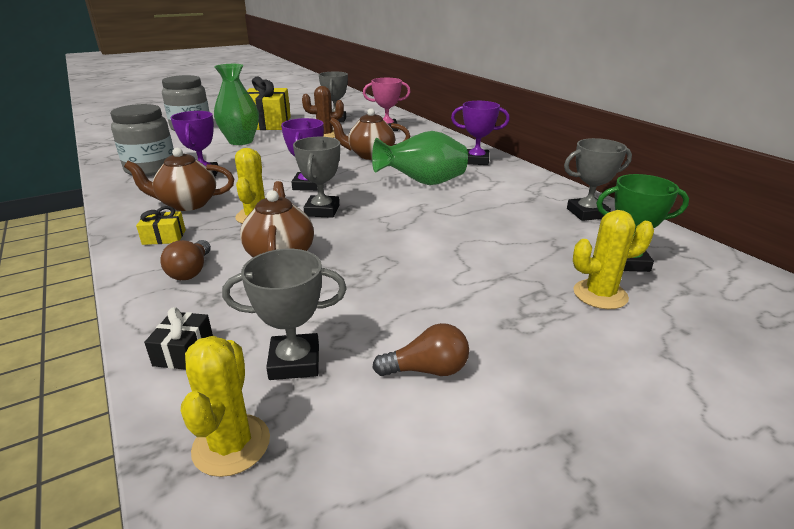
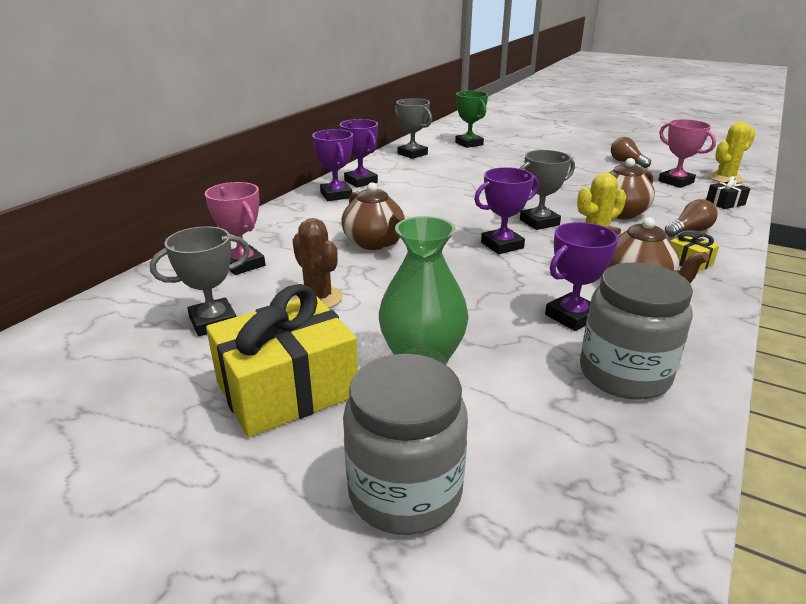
camera: 120 degrees left, 0 degrees up
(294, 362) = (675, 182): grey trophy -> pink trophy
(423, 183) = (425, 203): green vase -> none
(503, 173) = (361, 181): none -> purple trophy
(600, 294) = (512, 145): yellow cactus -> none

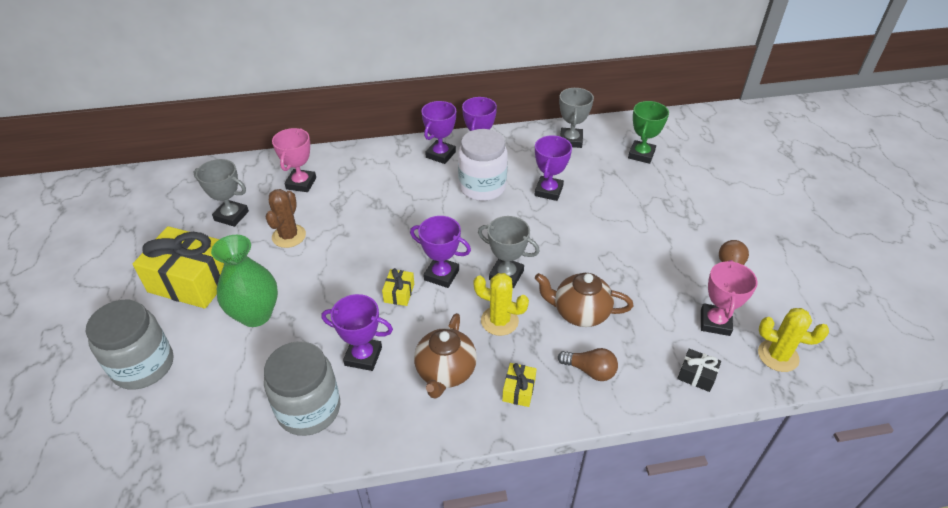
camera: 50 degrees right, 15 degrees up
(374, 243) = (382, 216): brown teapot -> none
(411, 195) = (482, 187): none -> white jar
(459, 178) = (548, 191): none -> purple trophy
(500, 270) = (399, 293): none -> yellow gift

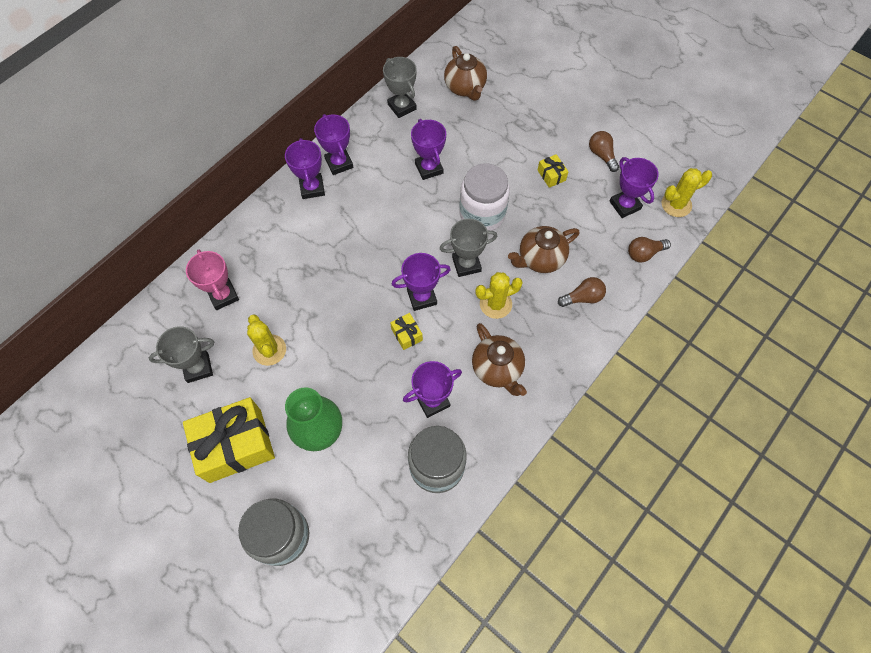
camera: 40 degrees left, 20 degrees up
(289, 236) = (269, 350): brown cactus -> yellow cactus
(482, 187) = (376, 198): white jar -> white jar (482, 214)
(518, 390) = (553, 345): yellow gift -> yellow gift (551, 175)
(641, 154) = (465, 88): green trophy -> brown teapot
(696, 375) = (644, 253): black gift -> brown light bulb
(715, 322) = (625, 205): pink trophy -> purple trophy

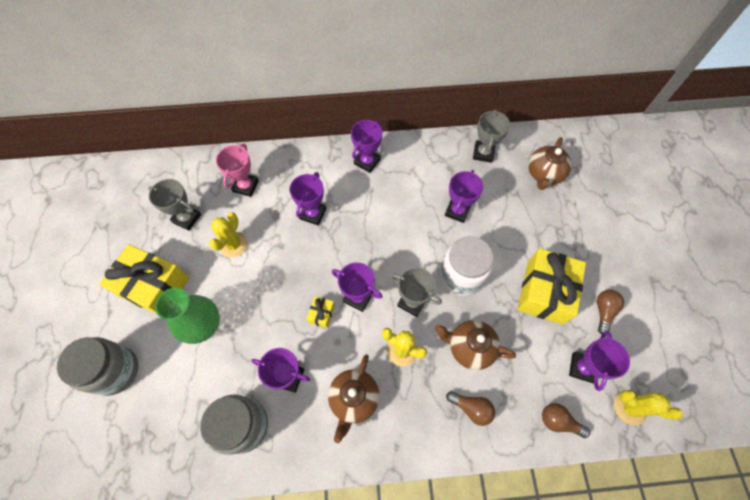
camera: 45 degrees right, 0 degrees up
(339, 163) = (401, 159): purple trophy -> purple trophy (313, 214)
(551, 175) = (544, 292): yellow gift -> yellow gift, size x2.33

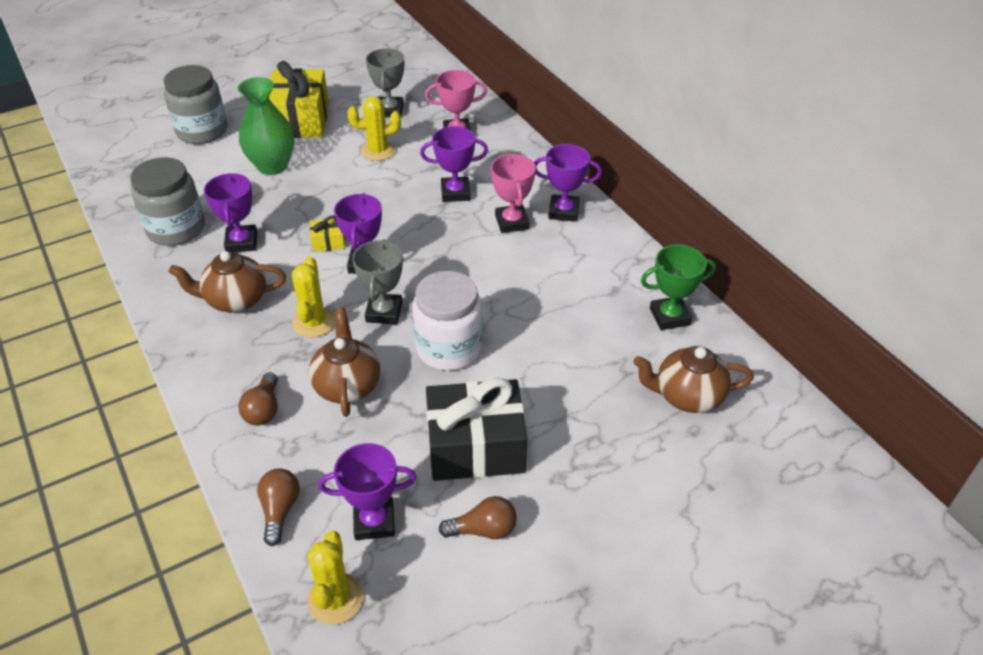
camera: 65 degrees right, 20 degrees down
(362, 194) = (512, 222): none -> pink trophy
(457, 211) = (549, 316): purple trophy -> none
(483, 153) = (669, 316): grey trophy -> green trophy
(544, 292) = (476, 446): yellow gift -> black gift

